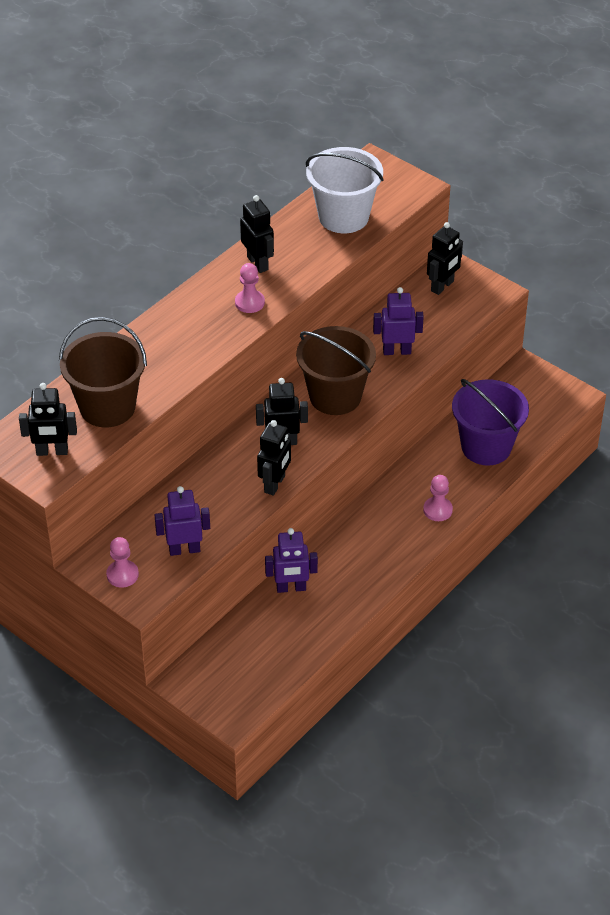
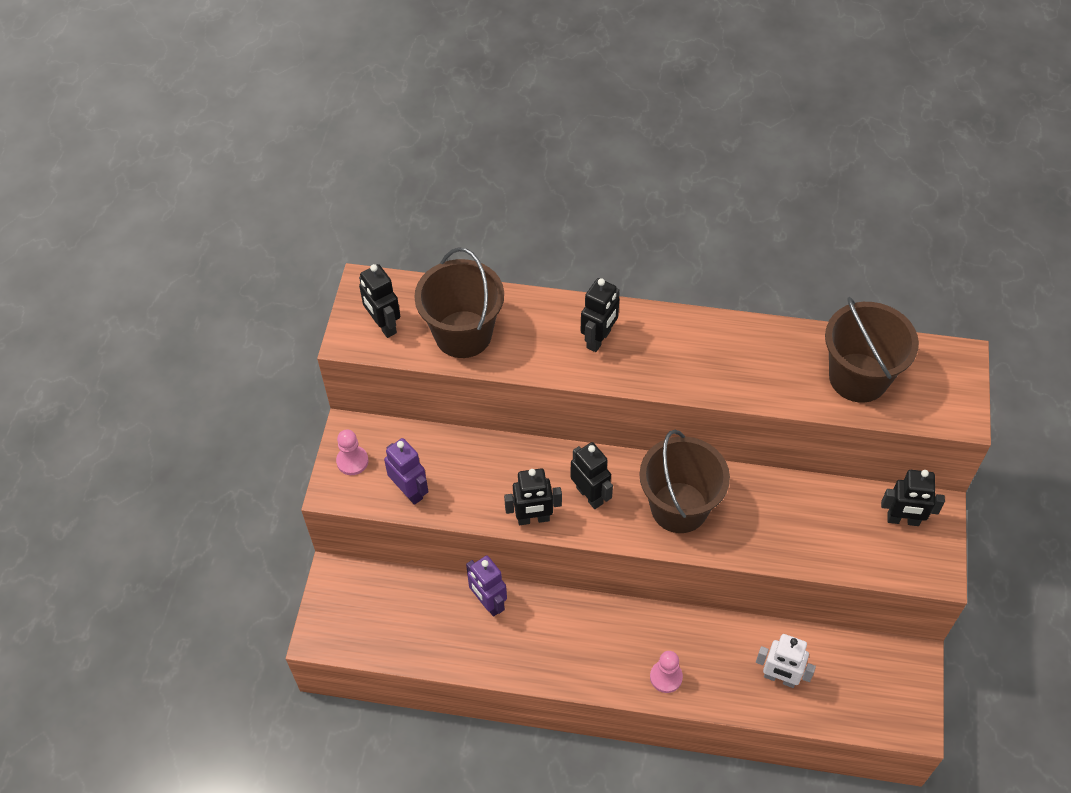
camera: 60 degrees right, 10 degrees up
(249, 302) = (675, 366): pink pawn -> none
(258, 263) = (733, 344): black robot -> black robot (599, 339)
(343, 217) = (858, 377): white bucket -> brown bucket
(397, 351) = (779, 527): purple robot -> none
(486, 447) = (779, 678): purple bucket -> white robot

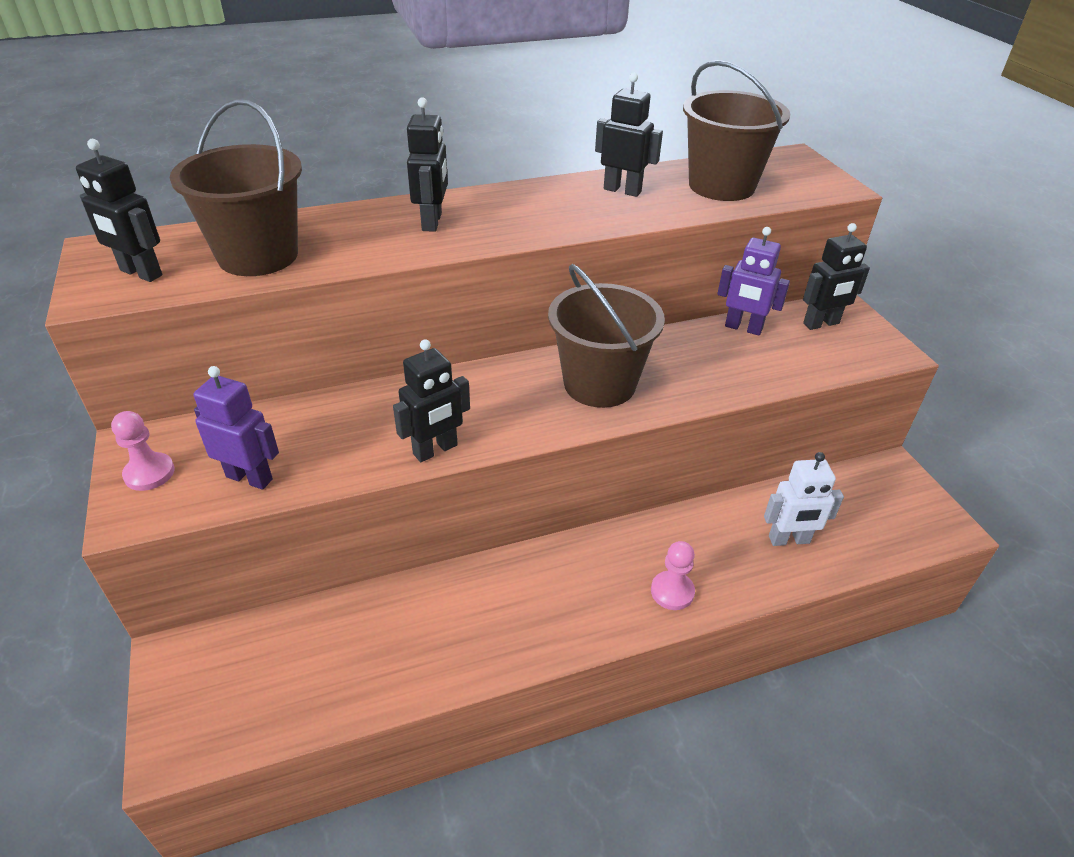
camera: 30 degrees left, 15 degrees down
(488, 603) = (409, 602): purple robot -> purple robot (743, 328)
(590, 495) = (491, 406): black robot -> black robot (622, 190)

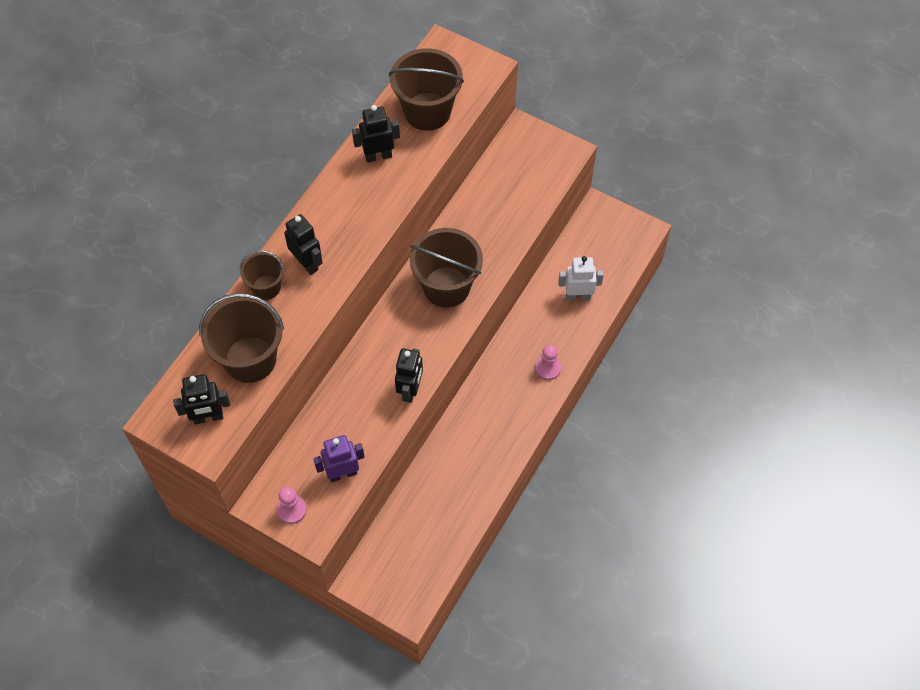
camera: 40 degrees left, 20 degrees up
(365, 218) = (266, 287): none -> brown bucket
(743, 328) = (483, 187): purple robot -> none
(789, 540) = (578, 296): white robot -> white robot turned 135 degrees counterclockwise
(821, 324) = (520, 153): black robot -> none

